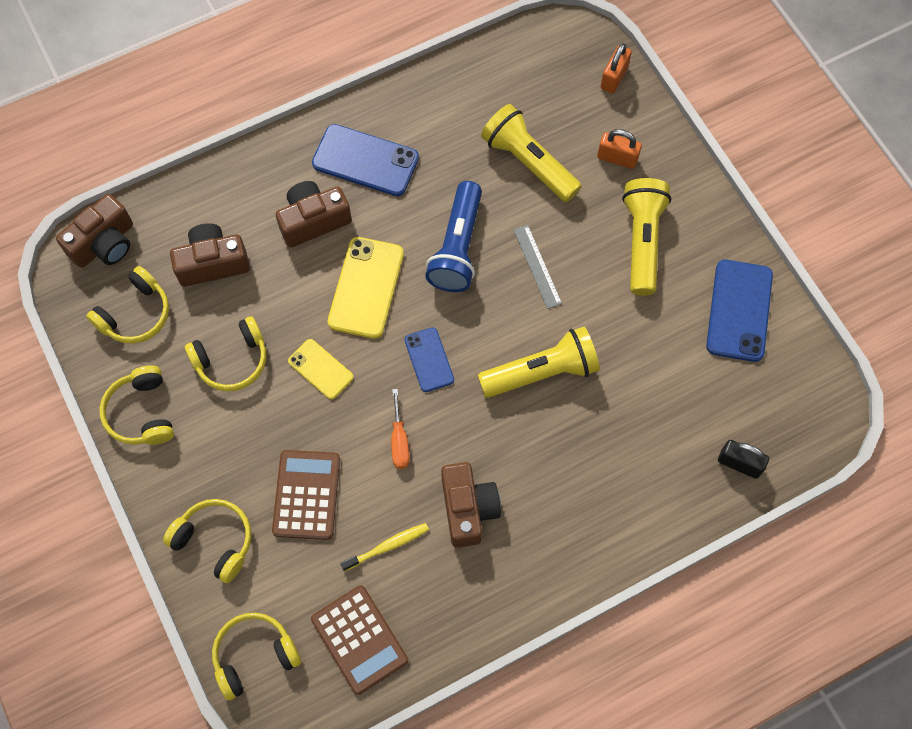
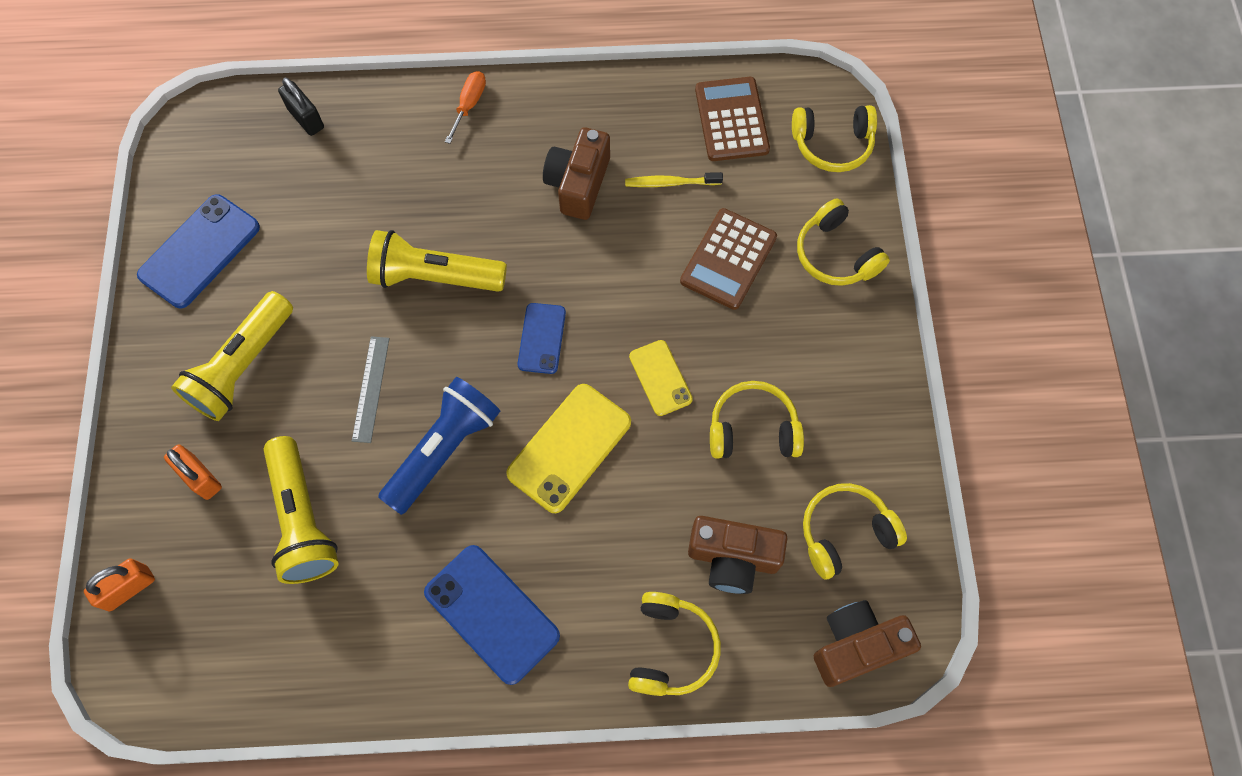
camera: 155 degrees left, 0 degrees up
(142, 413) = (871, 413): yellow headphones -> yellow headphones (671, 648)
(313, 221) = (591, 559): brown camera -> none
(399, 441) = (613, 271): orange screwdriver -> orange screwdriver (469, 105)

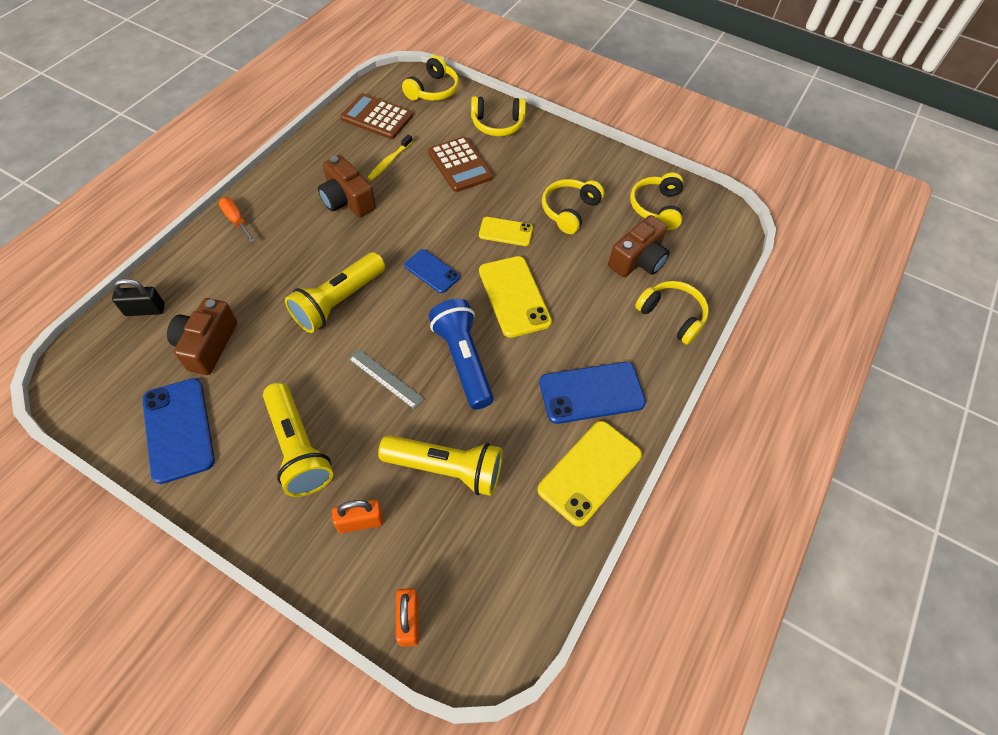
camera: 60 degrees left, 10 degrees down
(387, 670) = (590, 472): none -> yellow phone
(856, 646) = (721, 237): brown camera -> brown camera (207, 345)

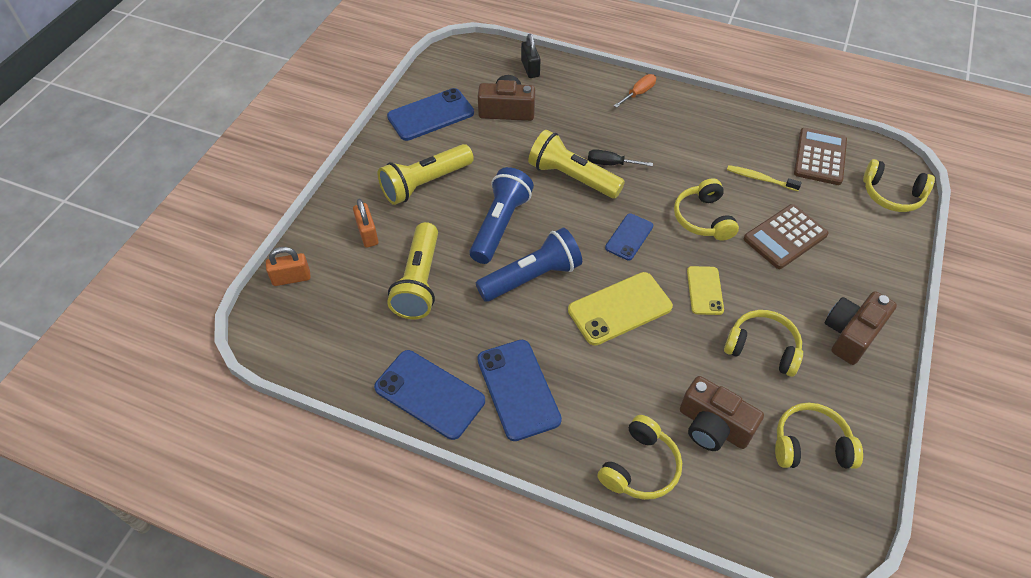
camera: 85 degrees right, 5 degrees down
(331, 265) = (611, 164): none -> black screwdriver
(347, 200) = (694, 158): brown camera -> brown camera (851, 334)
(385, 378) = (500, 225): grey ruler -> blue flashlight
(497, 124) = (870, 262): yellow headphones -> yellow headphones (703, 218)
(590, 472) = (429, 394): yellow phone -> blue phone

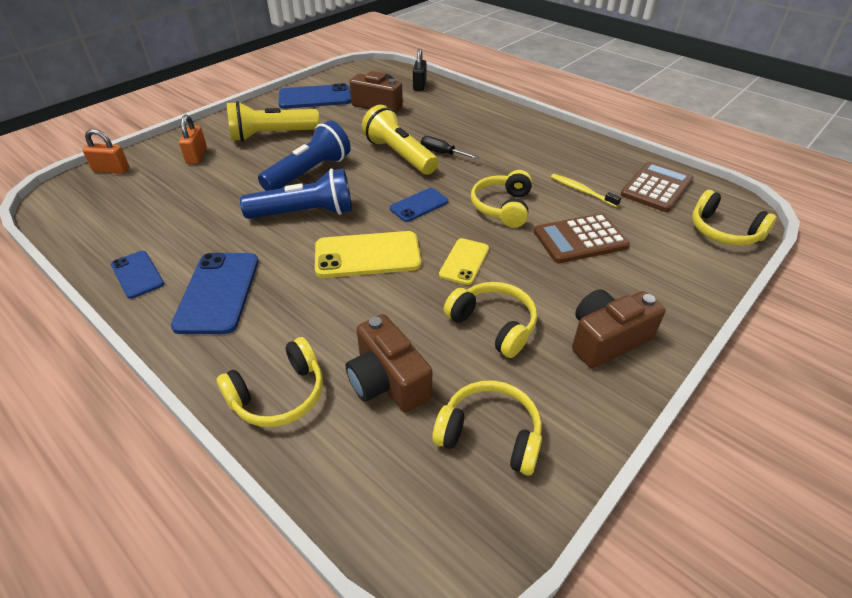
camera: 20 degrees right, 10 degrees down
(419, 282) = (206, 195): yellow flashlight -> none
(429, 394) = (137, 274): blue phone -> blue phone, size x0.60
(638, 93) = (502, 114): orange screwdriver -> none

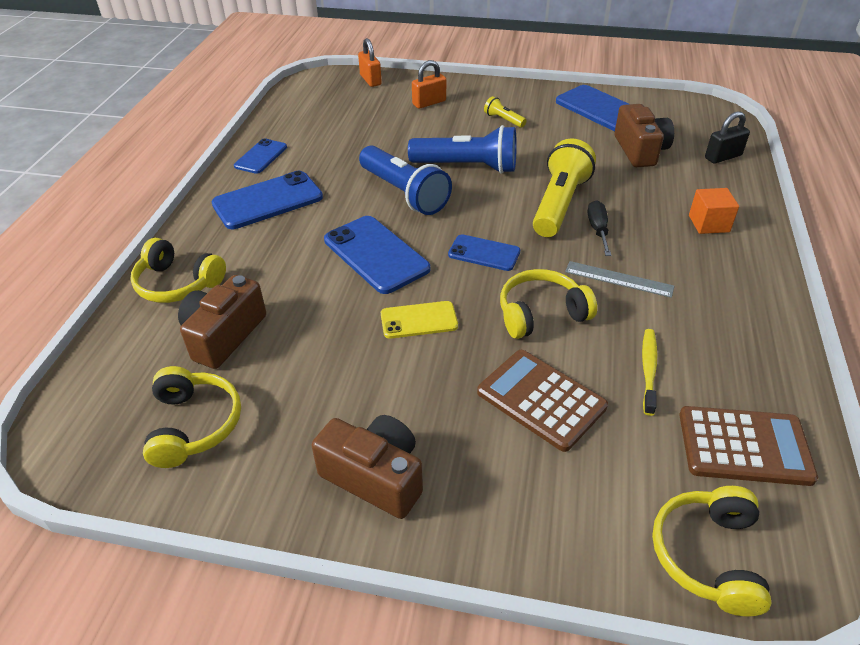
camera: 60 degrees right, 0 degrees up
(272, 135) = (503, 120): yellow flashlight -> yellow flashlight, size x0.46
(367, 255) = (376, 254): yellow phone -> blue phone
(475, 117) = (708, 224): none -> orange cube
(493, 325) = (337, 376): yellow headphones -> none
(496, 166) = (619, 279): none -> grey ruler

